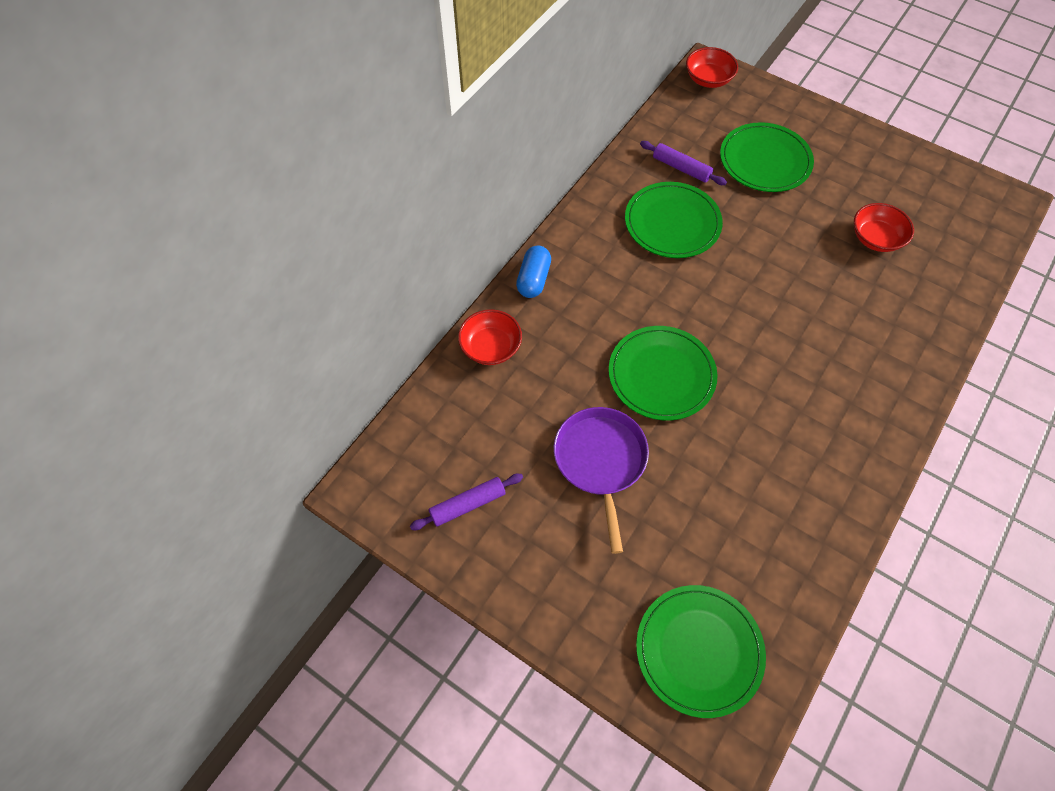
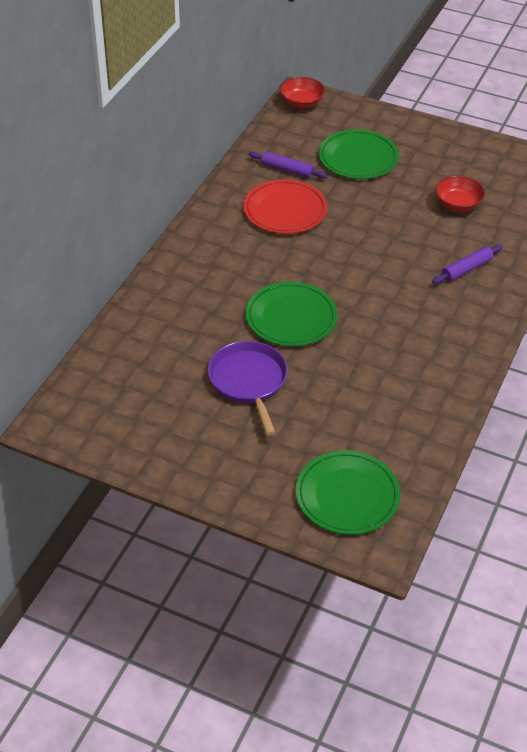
camera: 10 degrees left, 15 degrees down
(467, 504) = (141, 423): purple rolling pin -> purple rolling pin (466, 269)
(490, 347) = (142, 314): red bowl -> none
(533, 279) = (171, 262): blue capsule -> none
(672, 223) = (285, 210): green plate -> red plate

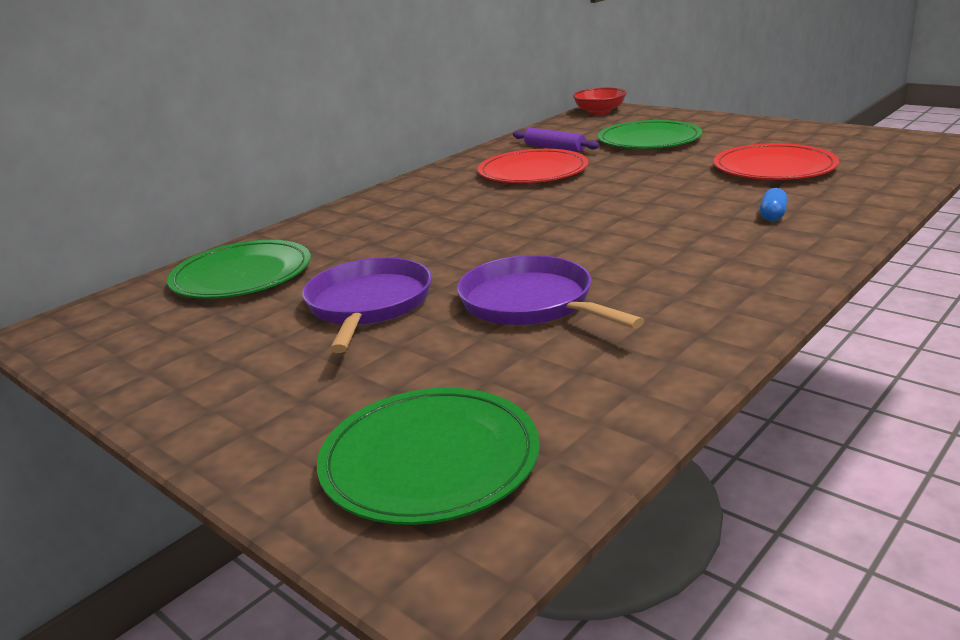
camera: 20 degrees right, 20 degrees down
(291, 317) = (479, 249): green plate -> green plate (242, 275)
(347, 372) = (531, 303): none -> purple pan
(458, 204) = (774, 168): red bowl -> red plate
(466, 269) = (772, 215): purple rolling pin -> blue capsule

